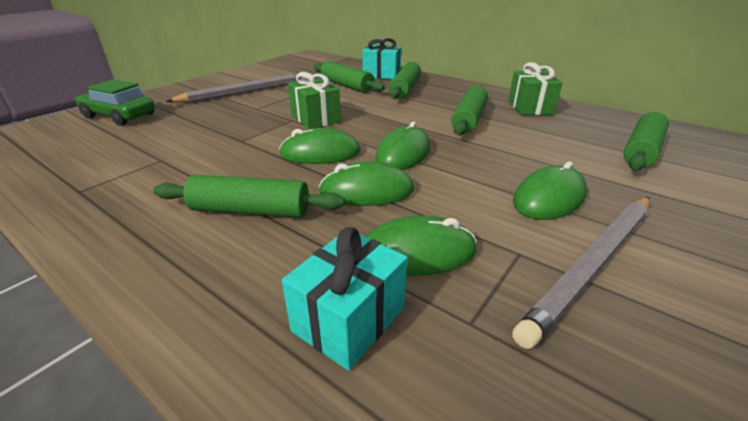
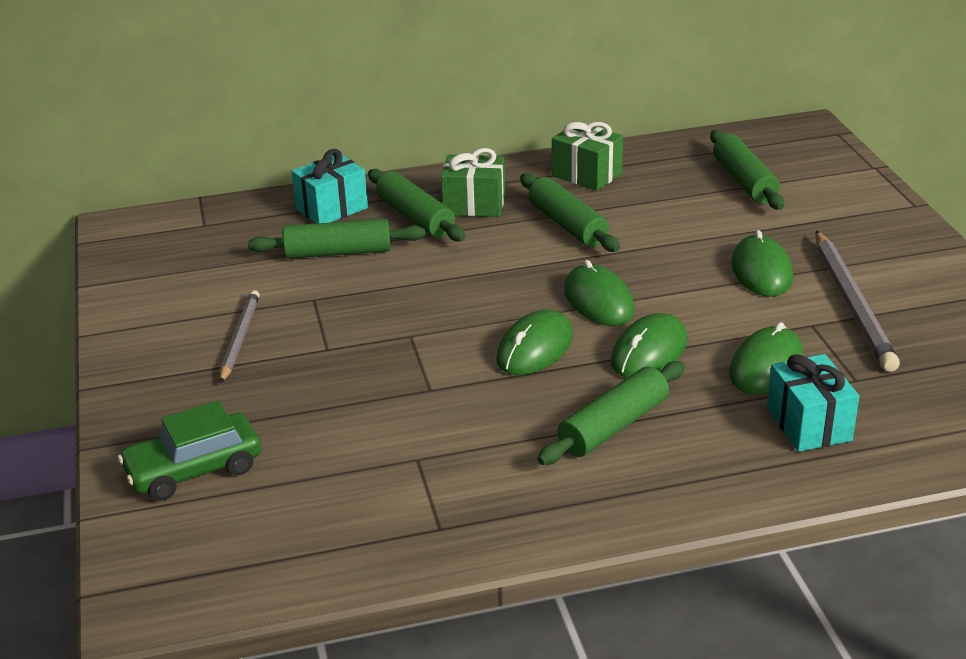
camera: 50 degrees left, 0 degrees up
(246, 92) = (239, 338): grey pencil -> grey pencil, size x0.62
(315, 118) = (429, 318): green gift -> green gift (474, 205)

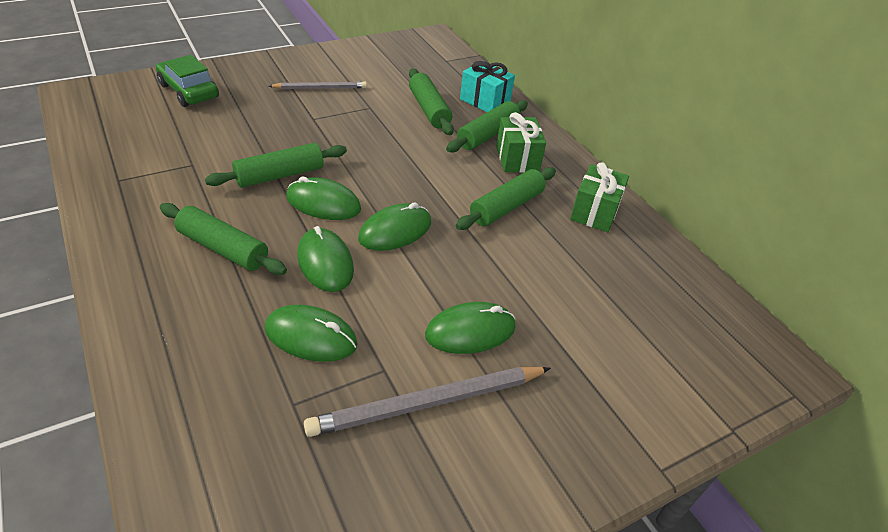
camera: 70 degrees right, 10 degrees up
(649, 352) = (325, 262): green mouse -> green mouse turned 45 degrees clockwise
(744, 181) = (637, 315): green rolling pin -> green rolling pin (280, 175)
(808, 424) = (221, 367): turquoise gift -> none

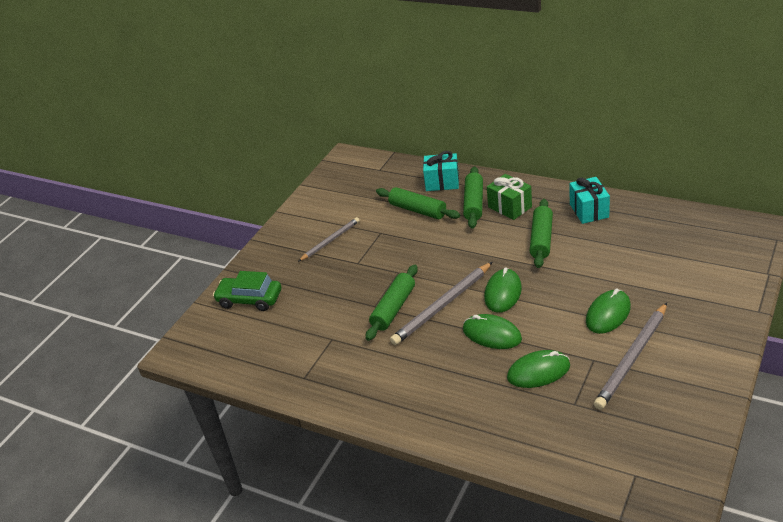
camera: 25 degrees left, 5 degrees down
(223, 248) = (428, 367): green rolling pin -> none
(323, 203) = (442, 306): green mouse -> grey pencil
(594, 212) = (589, 210): green gift -> turquoise gift

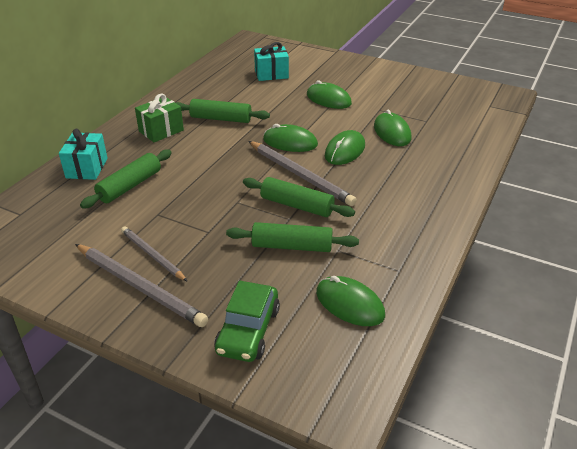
camera: 95 degrees left, 0 degrees up
(268, 349) = (349, 304): none -> green mouse
(473, 203) = (141, 150): green rolling pin -> green rolling pin (292, 246)
(589, 210) = (191, 94): turquoise gift -> turquoise gift (271, 74)
(632, 358) = (378, 95): grey pencil -> grey pencil (140, 286)

